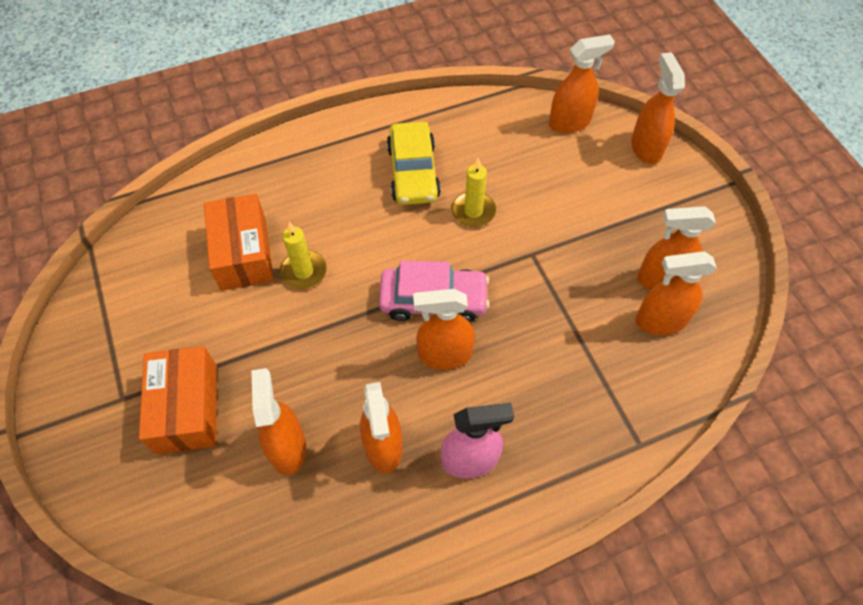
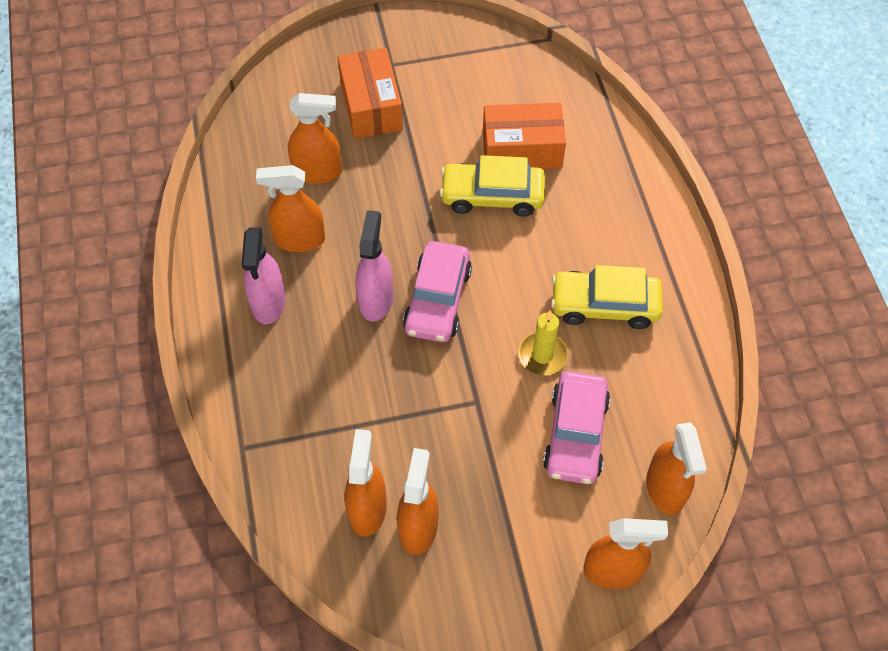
camera: 100 degrees right, 0 degrees up
(187, 408) = (371, 106): orange box -> orange box turned 75 degrees clockwise
(303, 271) = (492, 196): yellow candle -> yellow car
(444, 355) = (376, 299): orange spray bottle -> pink spray bottle
(541, 181) = (575, 434): none -> pink car

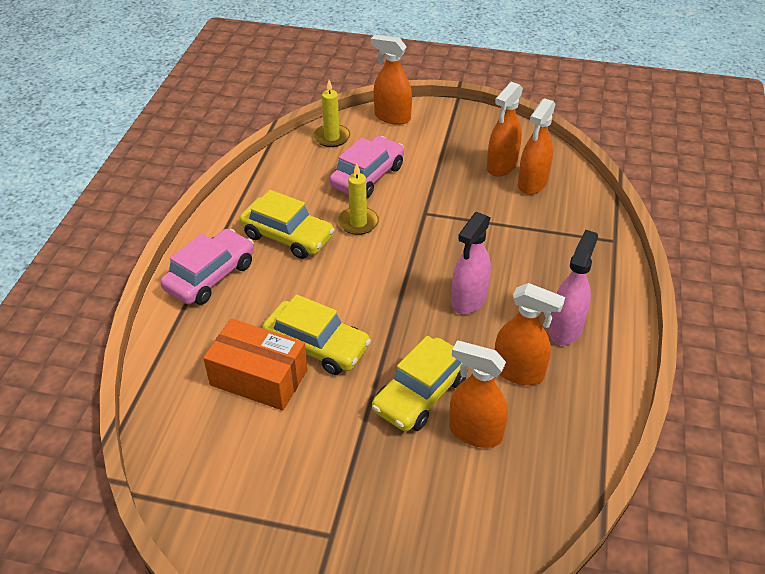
camera: 155 degrees left, 15 degrees down
(371, 106) = (383, 487): orange box -> none
(377, 187) = (421, 394): none -> yellow car
(437, 300) = (416, 282): pink car -> pink car (210, 276)
(665, 489) = (332, 137): orange spray bottle -> yellow candle

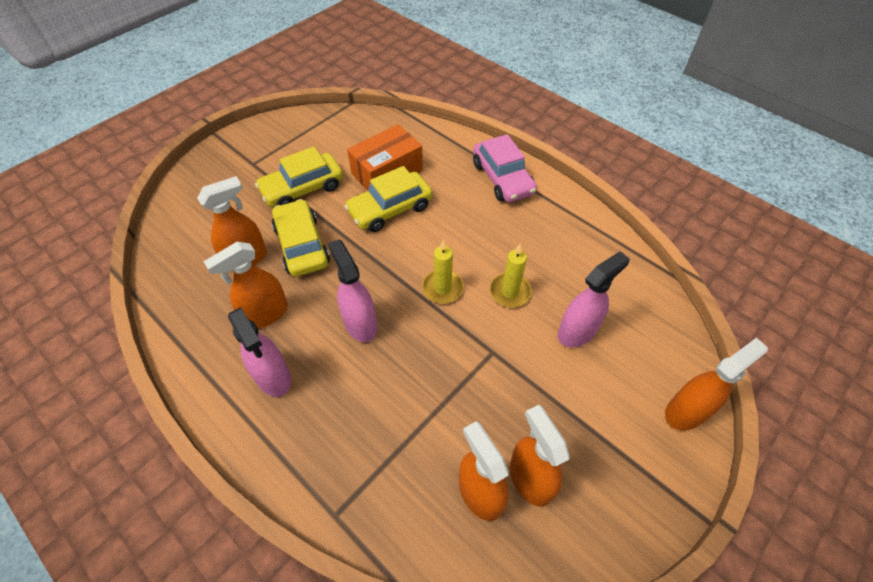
camera: 120 degrees right, 10 degrees up
(287, 236) = (521, 237): yellow car -> yellow car (302, 189)
(332, 137) = (663, 331): yellow candle -> yellow candle (442, 288)
(368, 176) = (577, 331): pink car -> pink spray bottle

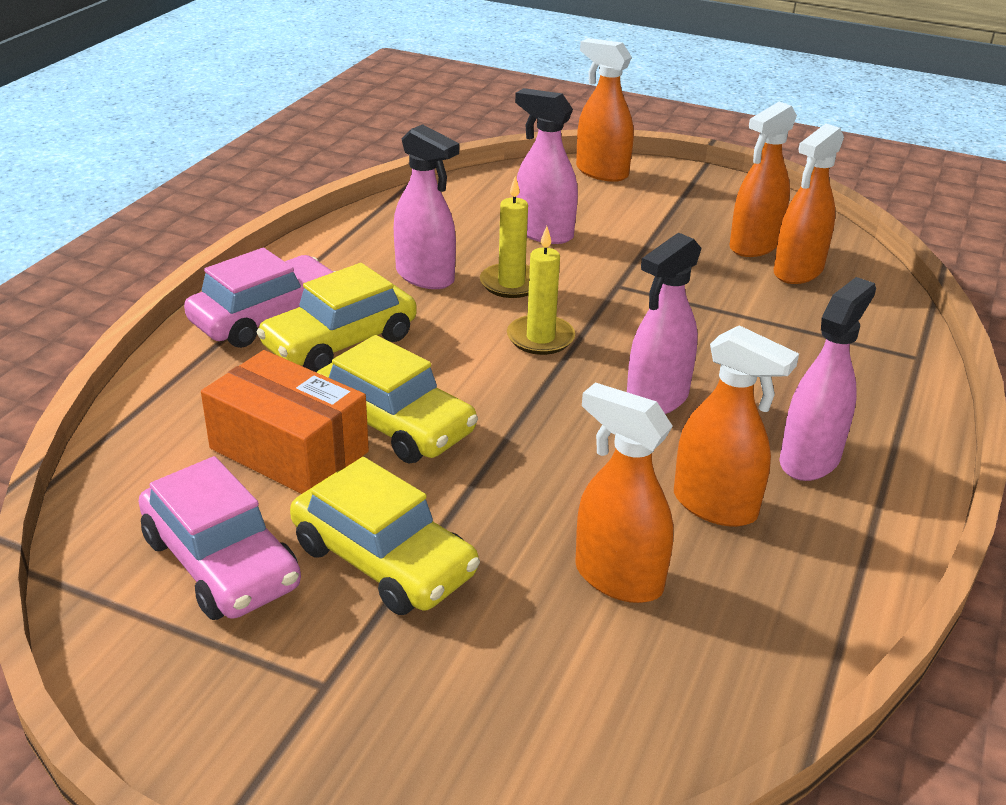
camera: 110 degrees left, 20 degrees down
(302, 245) = (541, 510): yellow car -> yellow car (340, 342)
(328, 146) = (221, 562): none -> pink car
(529, 251) = (425, 276): none -> pink spray bottle

